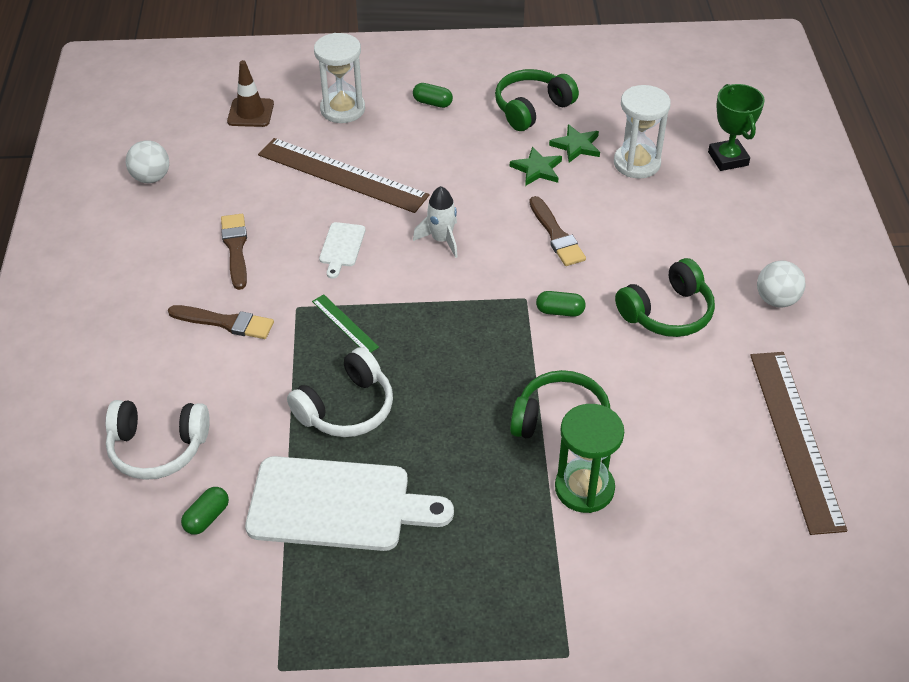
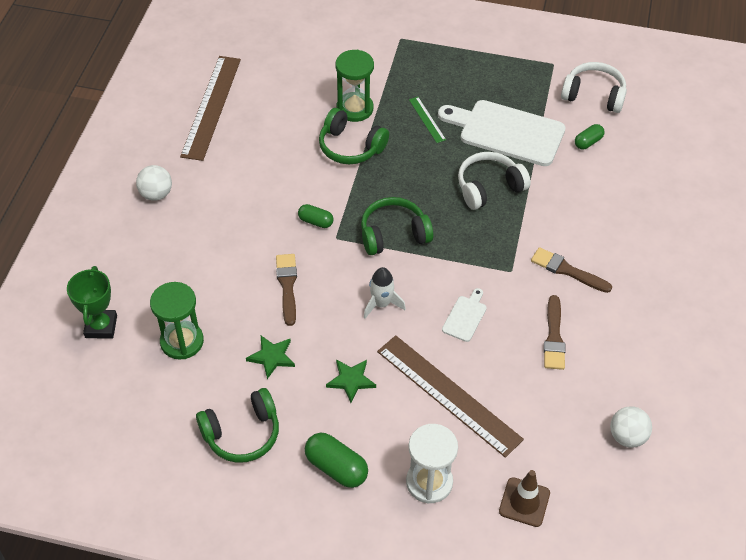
camera: 165 degrees left, 5 degrees up
(158, 447) = (619, 190): white headphones -> white headphones (593, 95)
(345, 324) = (477, 248): green ruler -> green ruler (427, 119)
(432, 103) = (336, 467): green capsule -> green capsule, size x1.64
(576, 146) = (224, 375): green star -> green star (351, 380)
(637, 163) = (182, 341): white hourglass -> green hourglass
(667, 312) = (239, 203): green headphones -> green headphones (393, 234)

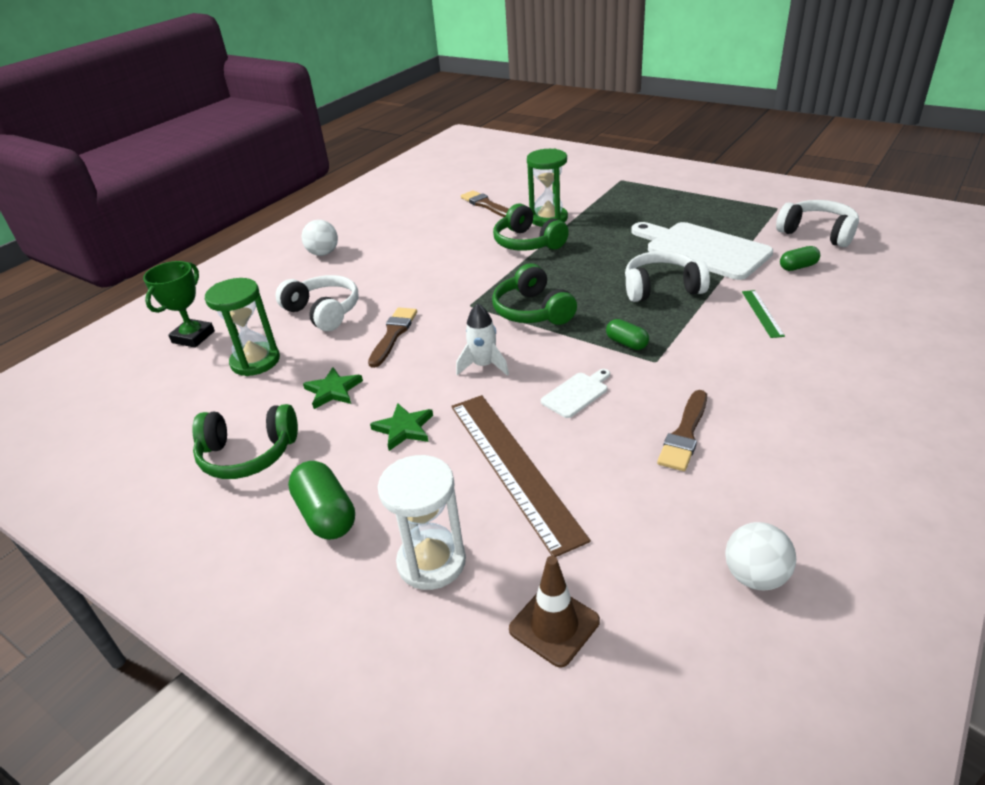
camera: 25 degrees right, 15 degrees down
(207, 272) = (323, 312): none -> white headphones
(211, 107) = (416, 205): brown ruler -> none
(315, 221) = (457, 290): green capsule -> green capsule (626, 343)
(393, 234) = (533, 311): green headphones -> green headphones turned 120 degrees counterclockwise
(427, 119) = (618, 232): green ruler -> green ruler (762, 313)
(567, 270) = (729, 371): brown brush -> brown brush (486, 205)

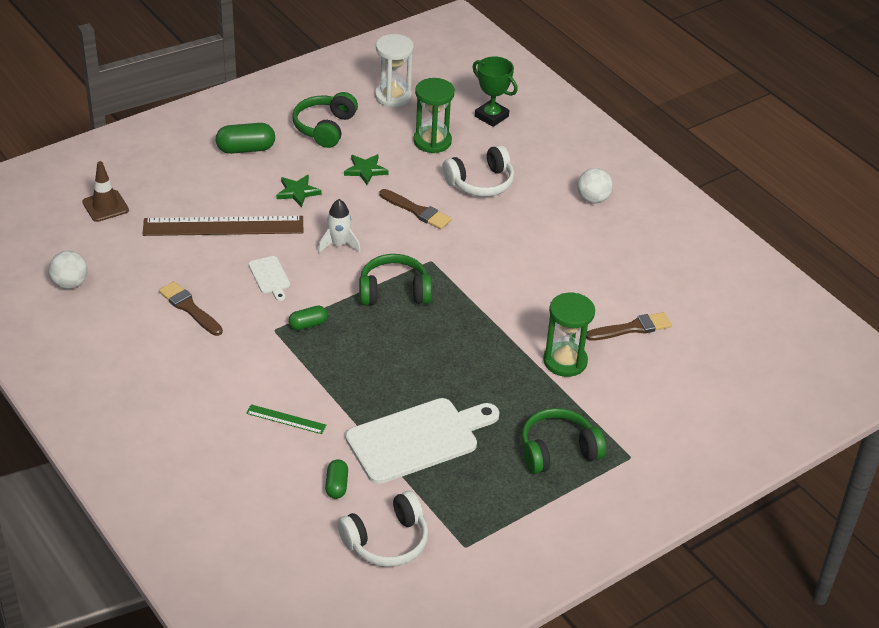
camera: 105 degrees right, 5 degrees up
(431, 562) = (179, 178): white hourglass -> white hourglass (393, 96)
(528, 243) = (520, 329): green headphones -> green headphones (558, 451)
(662, 288) = (370, 379): white headphones -> none

